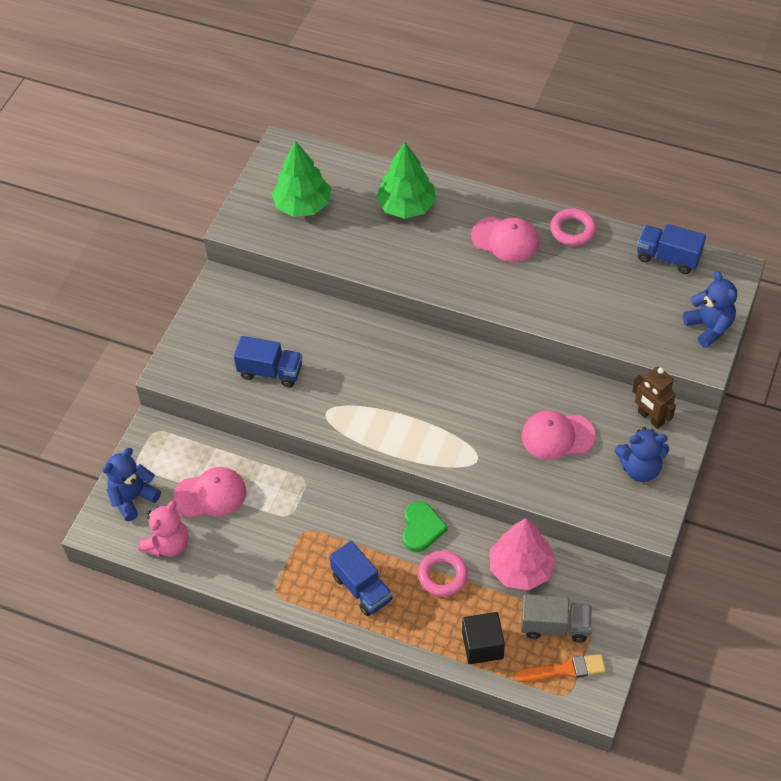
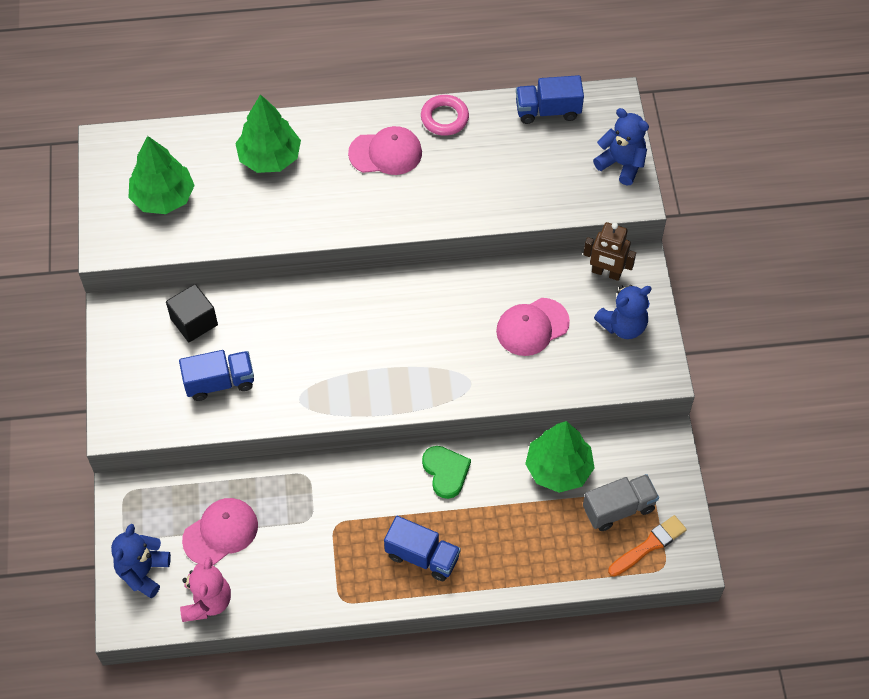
camera: 30 degrees left, 5 degrees up
(442, 575) = (491, 509): pink ring -> none
(482, 645) = (564, 558): black cube -> black cube (194, 322)
(521, 569) = (558, 469): pink tree -> green tree

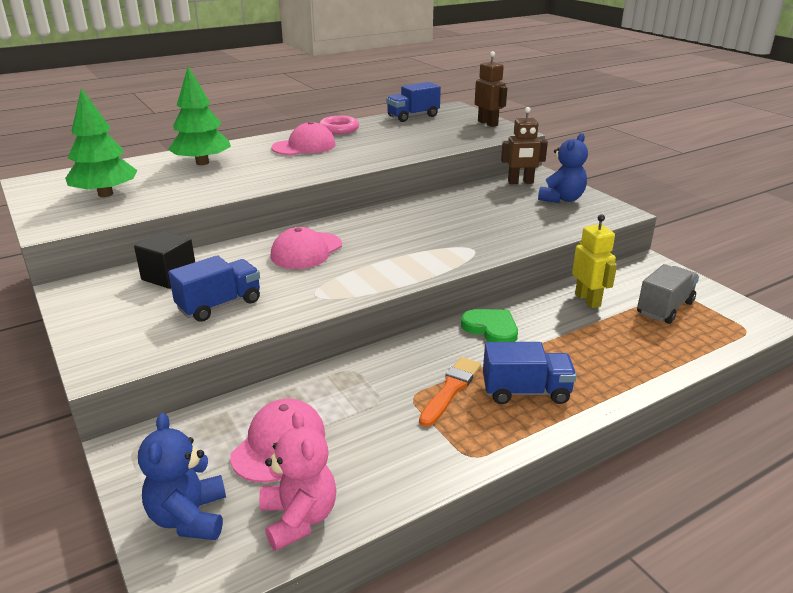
camera: 25 degrees left, 30 degrees down
(532, 327) = (493, 213): pink cap -> pink cap (306, 251)
(558, 469) = (588, 300): green tree -> yellow robot
(621, 164) = (488, 123): blue teddy bear -> brown robot
(649, 545) = (717, 321): orange brush -> orange brush (451, 389)

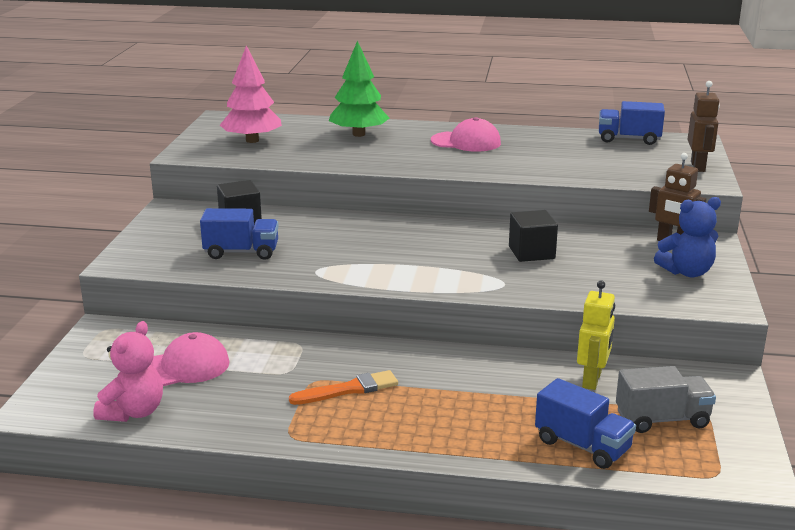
camera: 40 degrees right, 5 degrees down
(105, 194) = (252, 140): green tree -> pink tree
(189, 517) = (81, 380): blue teddy bear -> none
(306, 251) = (363, 236): pink cap -> none
(339, 129) = (528, 134): pink ring -> none
(450, 219) = (531, 252): none -> black cube
(491, 329) = (457, 363): green heart -> none
(526, 391) = (403, 418): blue truck -> blue truck (582, 445)

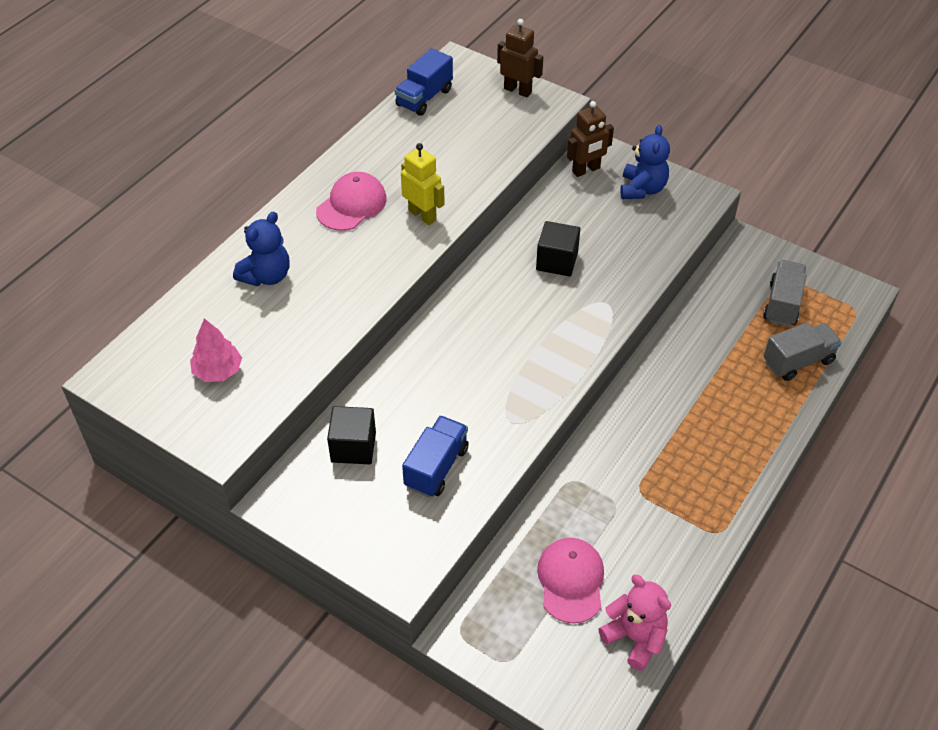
camera: 65 degrees left, 25 degrees up
(252, 140) = (218, 371): pink tree -> pink tree, size x0.66
(348, 389) = (664, 470): orange brush -> none
(358, 134) = (266, 276): green tree -> blue teddy bear
(582, 445) = (798, 361): blue truck -> grey truck
(592, 380) = (715, 316): yellow robot -> yellow robot (422, 215)

